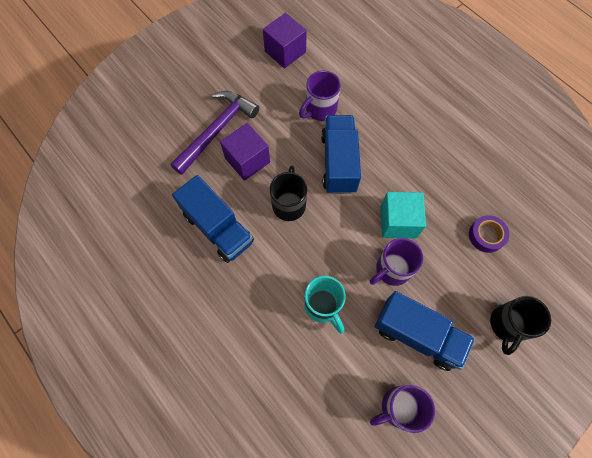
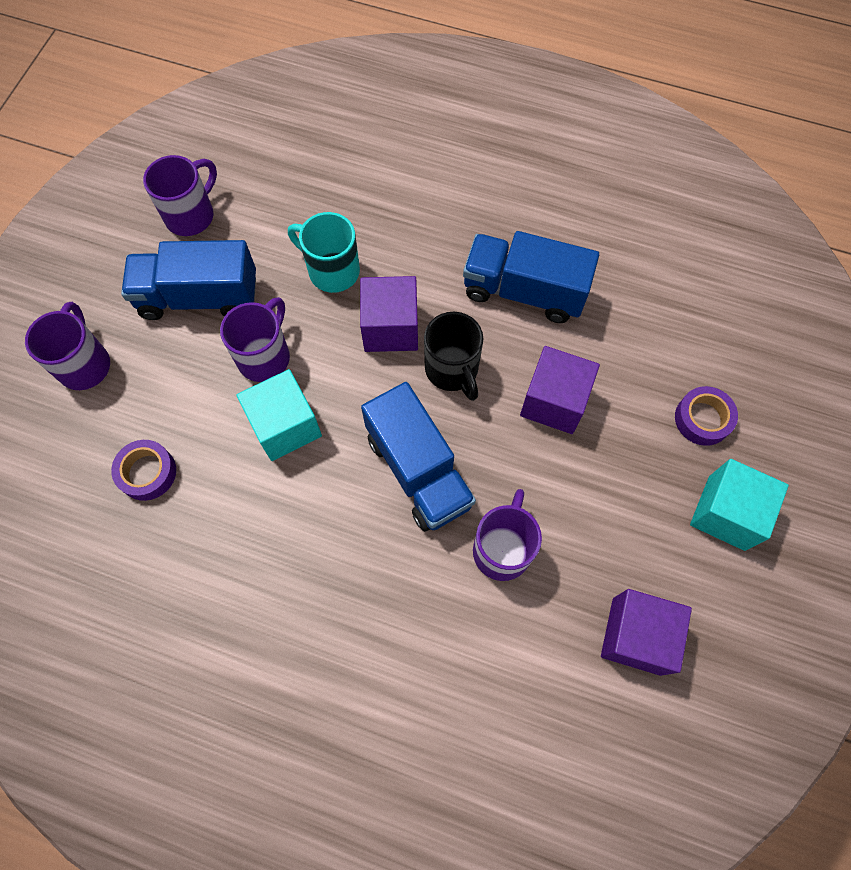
camera: 150 degrees right, 0 degrees up
(182, 115) = (702, 419): none -> purple tape
(208, 74) = (726, 513): none -> turquoise cube
(217, 130) = (632, 423): purple hammer -> none
(308, 248) = (390, 327): none -> purple cube
(507, 325) = (85, 364): black mug -> purple mug

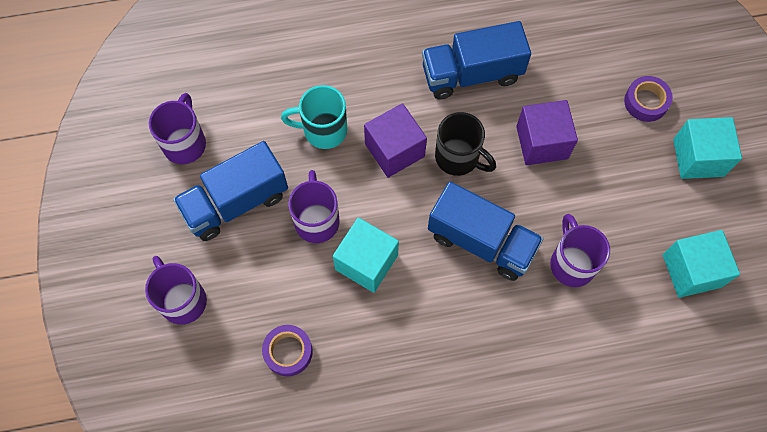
camera: 30 degrees left, 0 degrees up
(636, 636) = (691, 271): purple cube -> turquoise cube

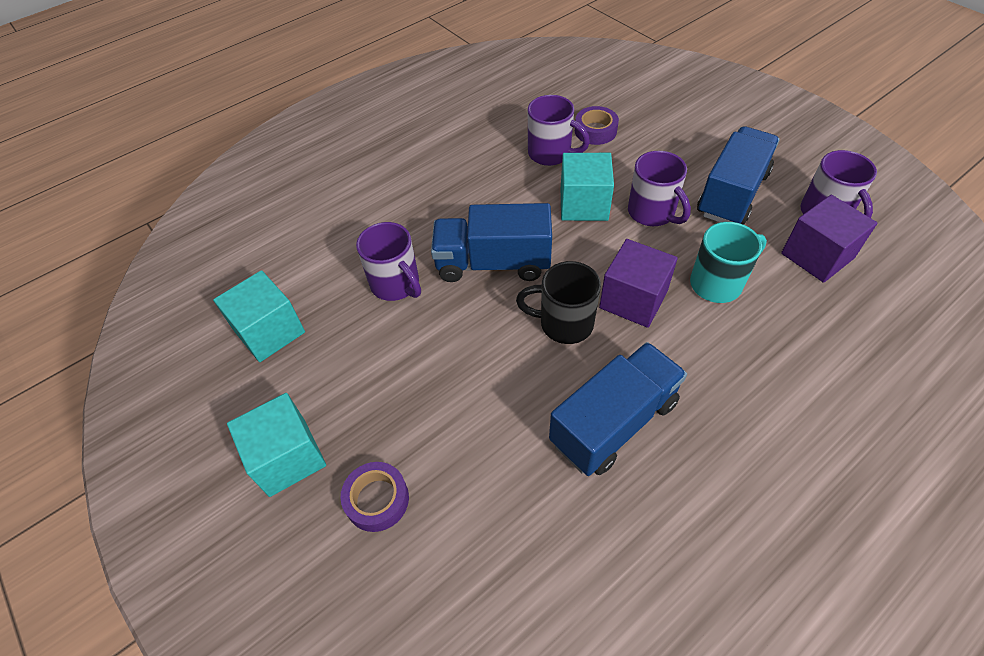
camera: 155 degrees right, 15 degrees down
(182, 300) = (701, 124): purple mug -> purple mug (551, 154)
(542, 142) = (484, 383): purple cube -> purple cube (817, 256)

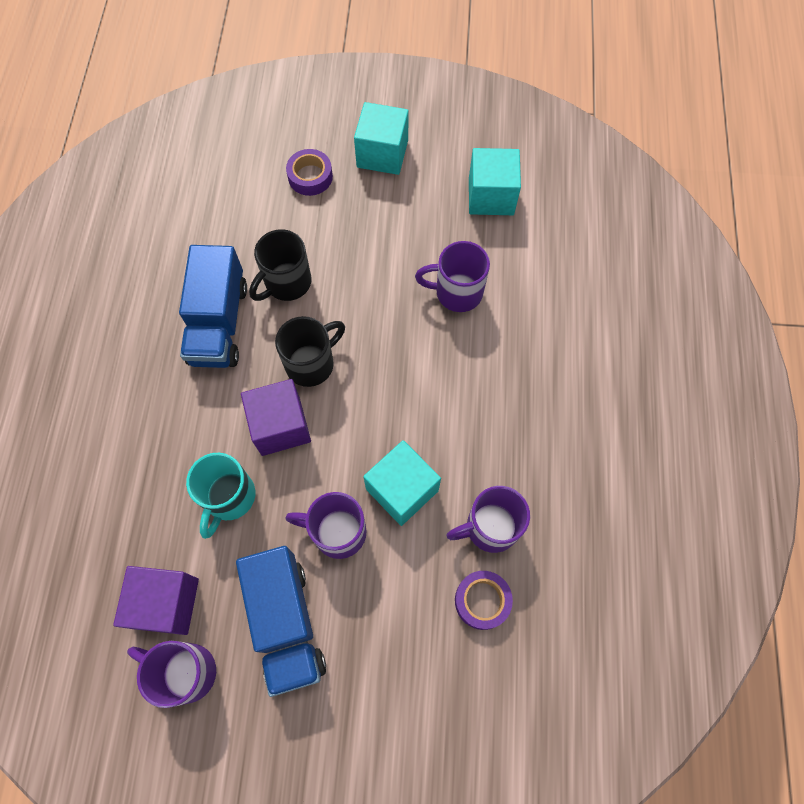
camera: 130 degrees right, 15 degrees up
(493, 263) = (411, 368): blue truck -> none
(516, 407) = (286, 283): none -> black mug

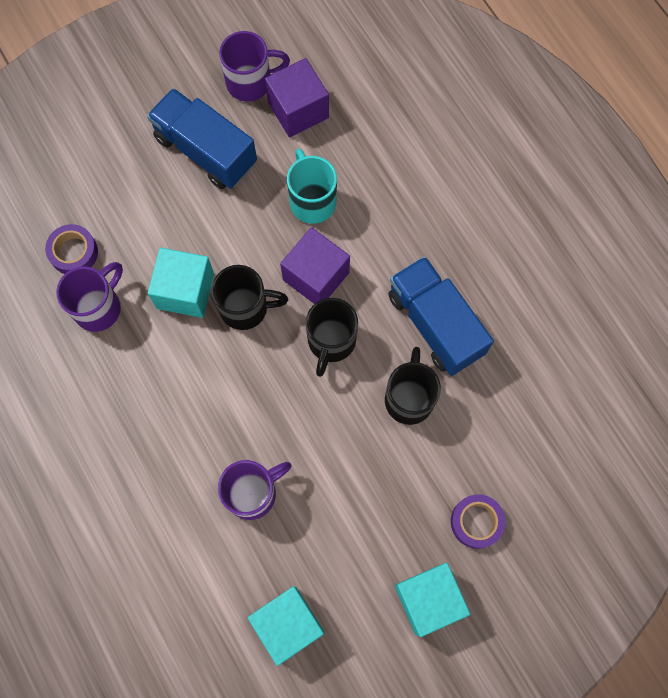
camera: 145 degrees right, 5 degrees up
(337, 532) = (213, 230): purple mug -> none
(360, 438) = (246, 308): none -> black mug

